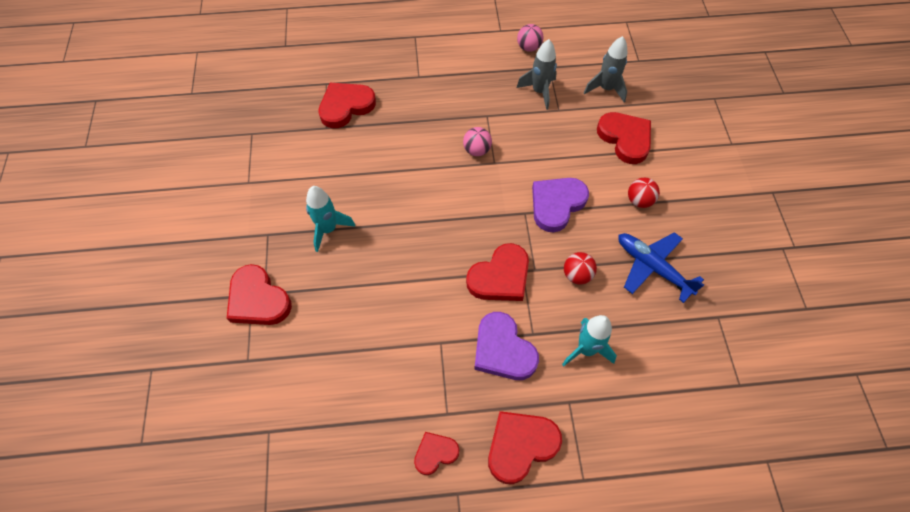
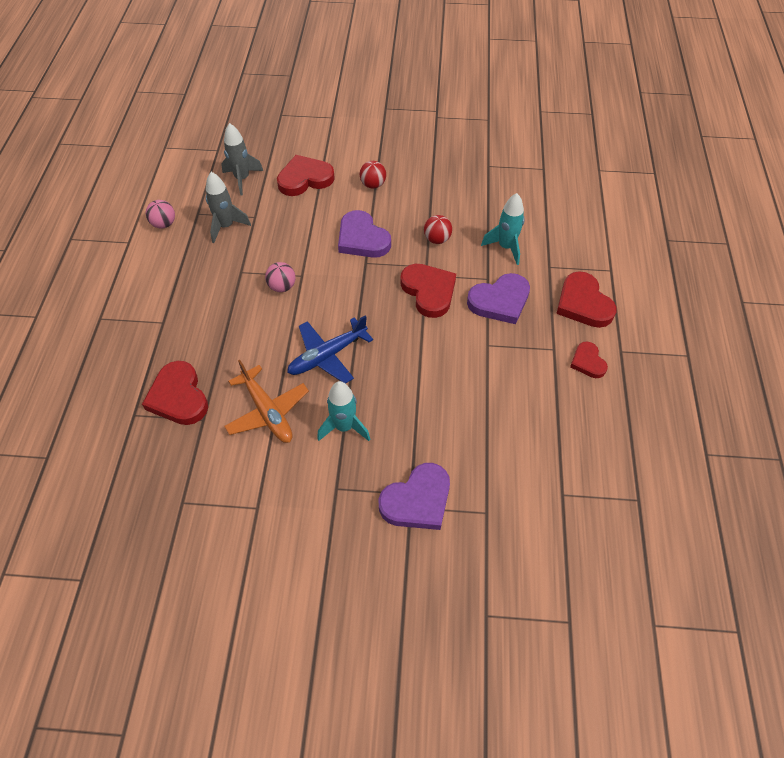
camera: 80 degrees left, 5 degrees down
(258, 299) = (417, 500): red heart -> purple heart
(338, 169) = (267, 411): none -> orange plane
(652, 267) = (439, 191): blue plane -> blue plane (327, 355)

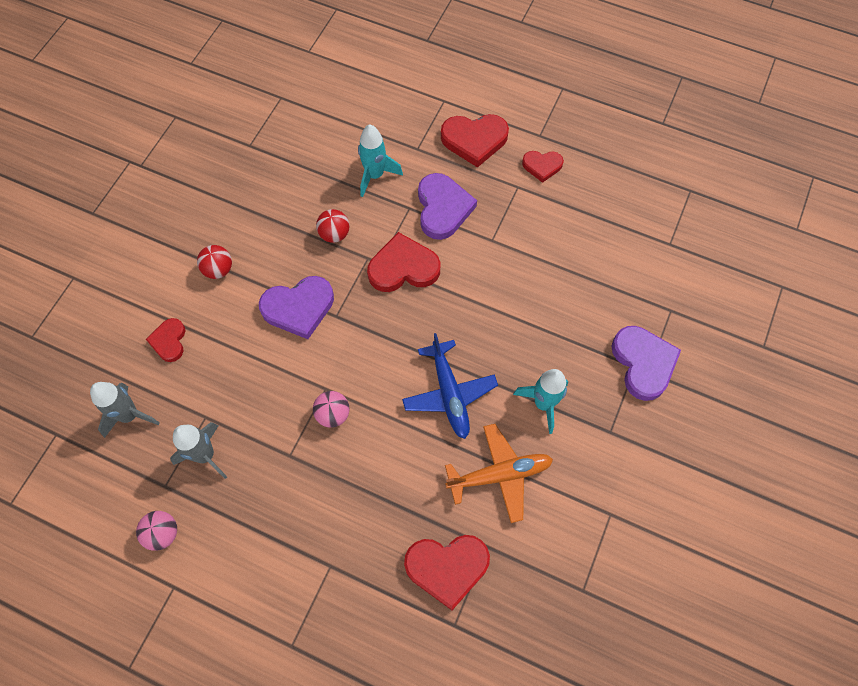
camera: 70 degrees left, 10 degrees up
(305, 179) = (169, 341): red heart -> red heart, size x0.59

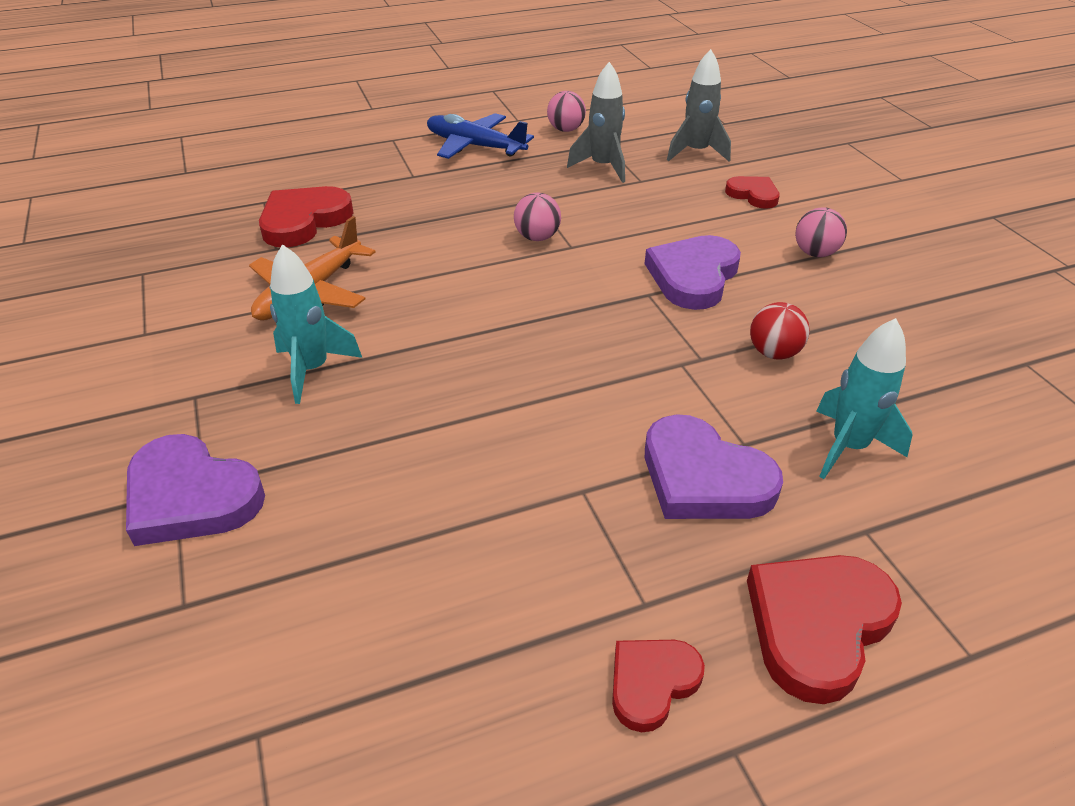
camera: 135 degrees right, 25 degrees down
(218, 269) = (815, 253): red ball -> pink ball
(403, 267) = (648, 378): red heart -> none
(449, 393) = (439, 313): blue plane -> blue plane (475, 146)

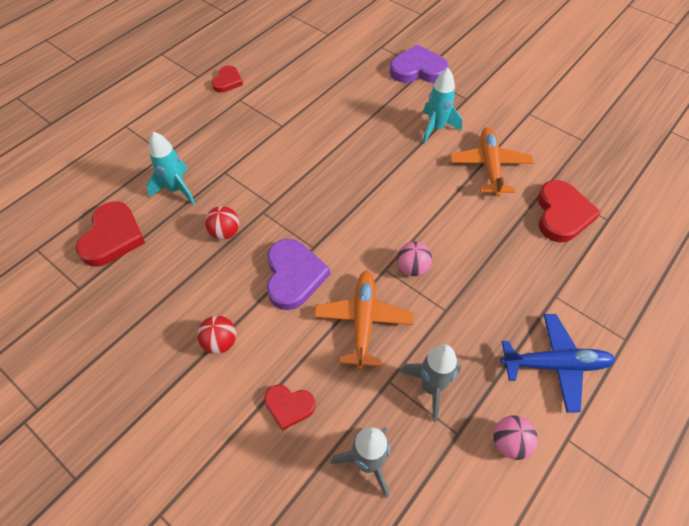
camera: 150 degrees right, 15 degrees up
(634, 219) = (363, 321): none -> orange plane
(703, 478) = (236, 149): purple heart -> none
(815, 253) = (220, 342): pink ball -> red ball
(817, 625) = (179, 115): red heart -> red heart (112, 237)

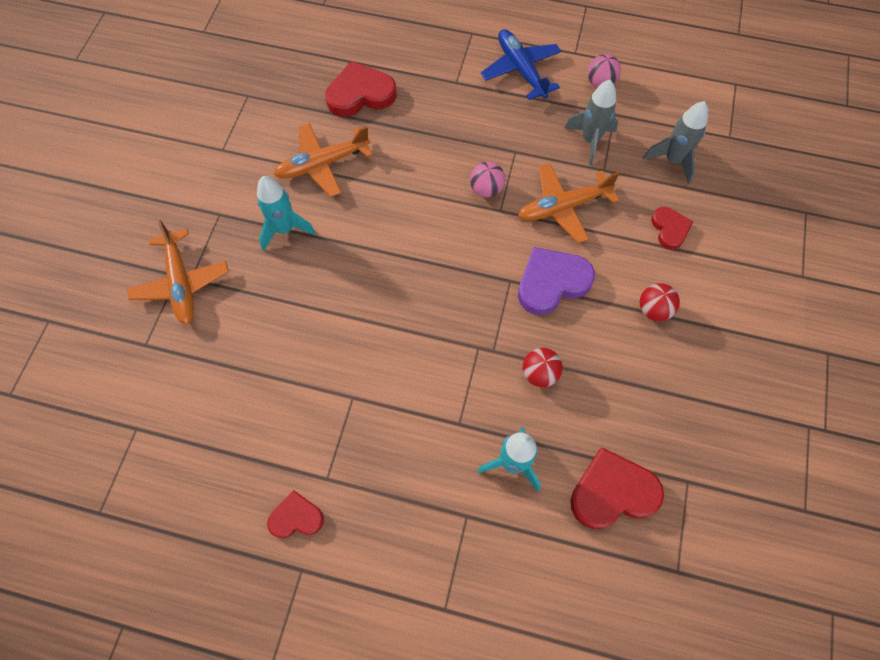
camera: 115 degrees left, 10 degrees up
(418, 69) = (181, 283): purple heart -> orange plane

